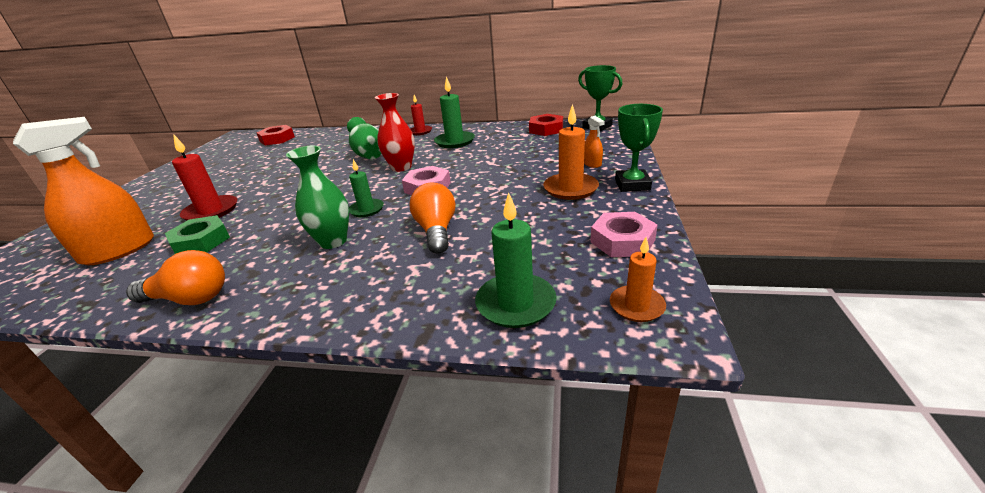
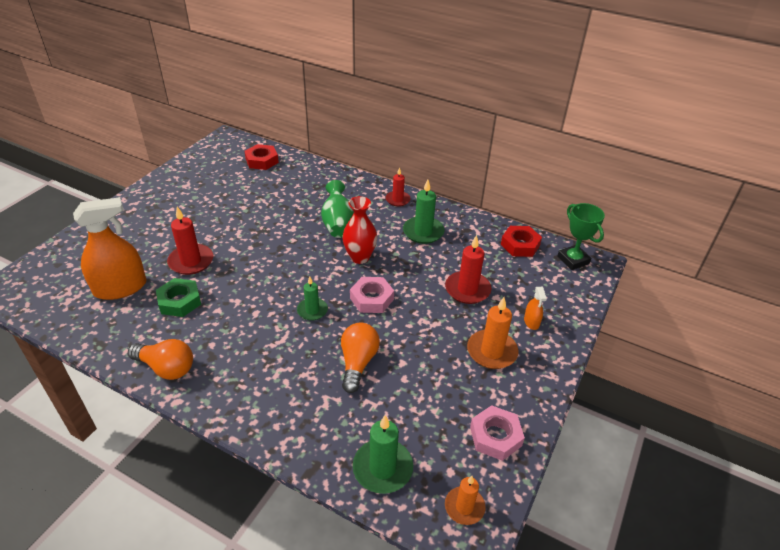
camera: 15 degrees right, 10 degrees up
(333, 241) = (276, 342): green vase -> none
(518, 161) = (467, 289): none -> red candle
(632, 185) = (548, 368): green trophy -> none

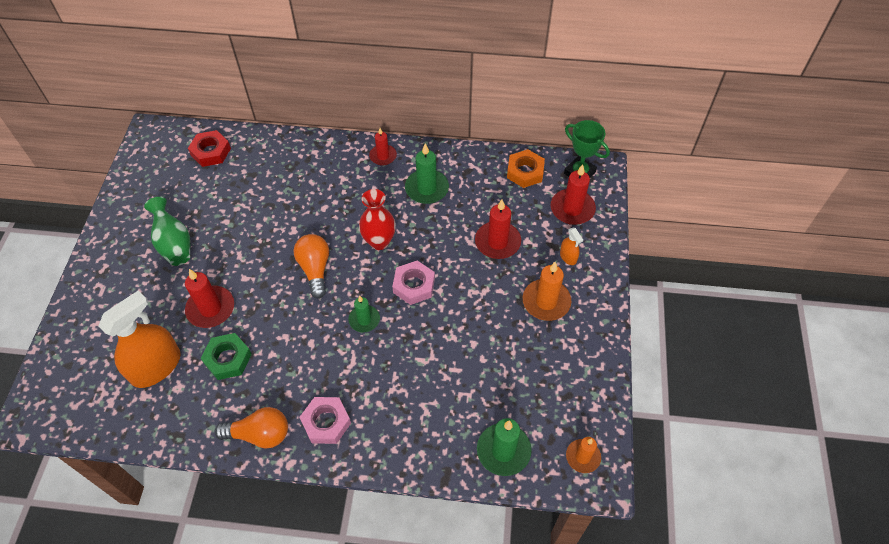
camera: 20 degrees left, 15 degrees up
(337, 223) = (336, 208): green vase -> green vase (174, 244)
(358, 363) = (434, 359): orange light bulb -> orange light bulb (315, 269)
(495, 436) = (582, 384): pink nut -> pink nut (326, 422)
(520, 245) = (525, 172): red nut -> orange nut
(553, 285) = (572, 209): none -> red candle

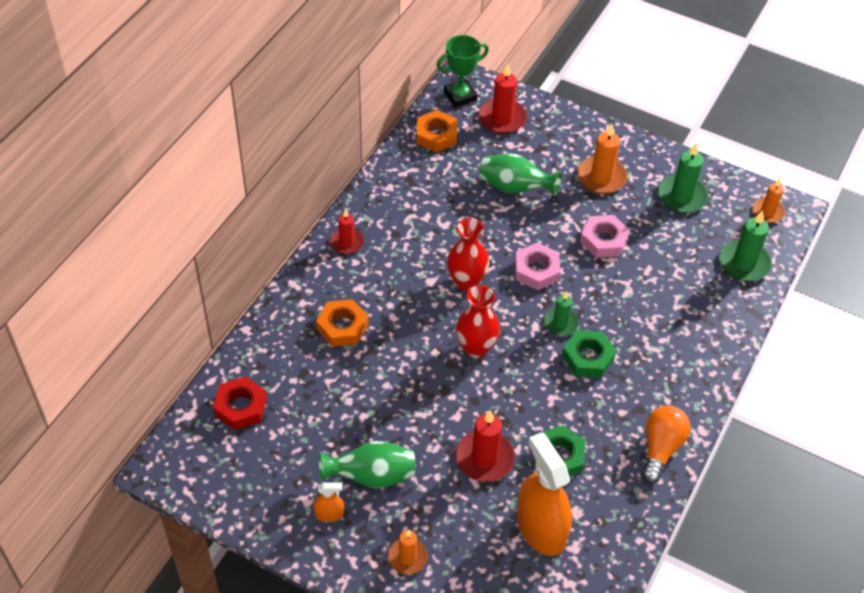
camera: 70 degrees left, 5 degrees down
(111, 288) = (407, 557): none -> orange candle
(302, 181) = (342, 327): none -> orange nut
(315, 269) = (476, 348): orange light bulb -> red vase
(326, 422) = (667, 388): pink nut -> pink nut (603, 240)
(336, 350) = (588, 357): none -> green nut
(427, 188) = (415, 220): green candle -> green candle (681, 196)
(497, 242) = (514, 187): red candle -> green vase
(568, 257) = (558, 143): orange spray bottle -> orange spray bottle (329, 514)

